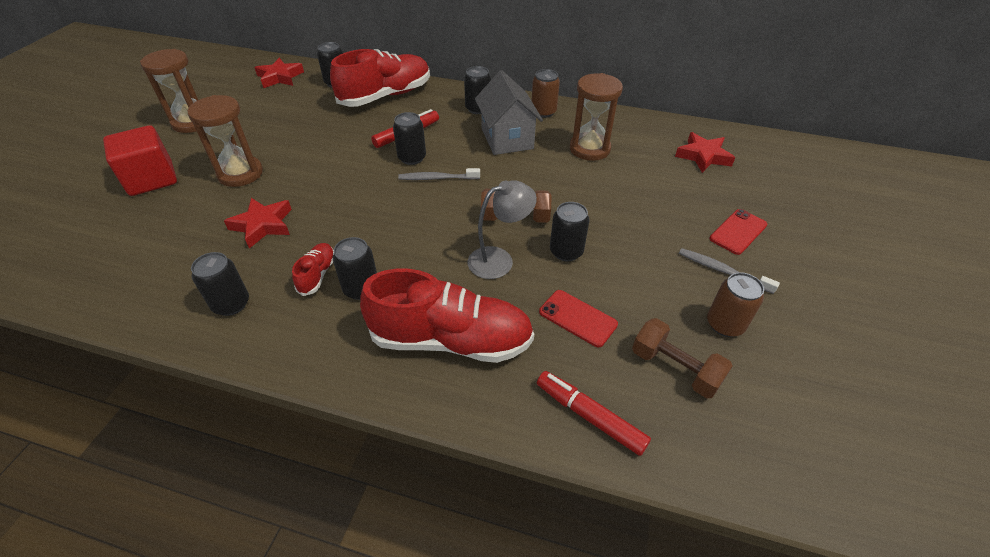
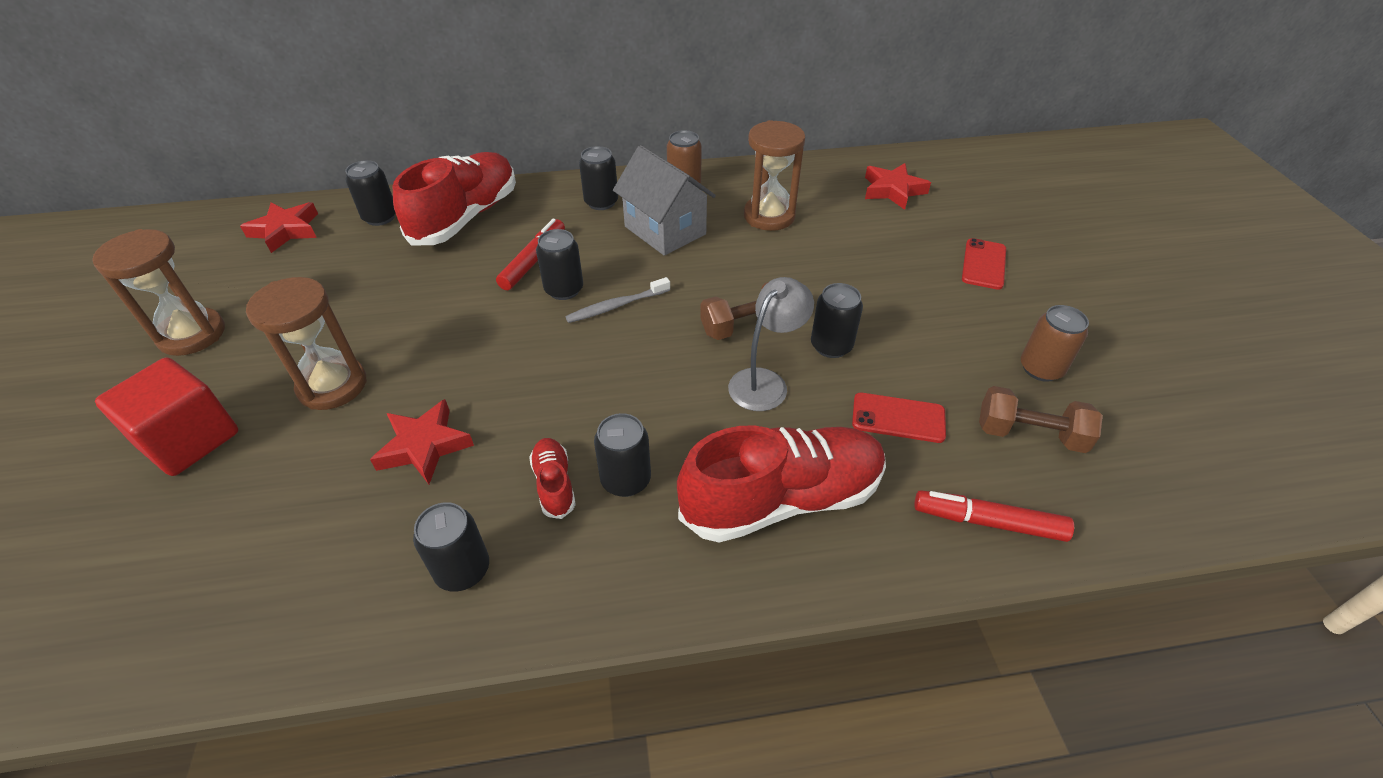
camera: 25 degrees left, 0 degrees up
(722, 271) = (999, 312): grey toothbrush -> none

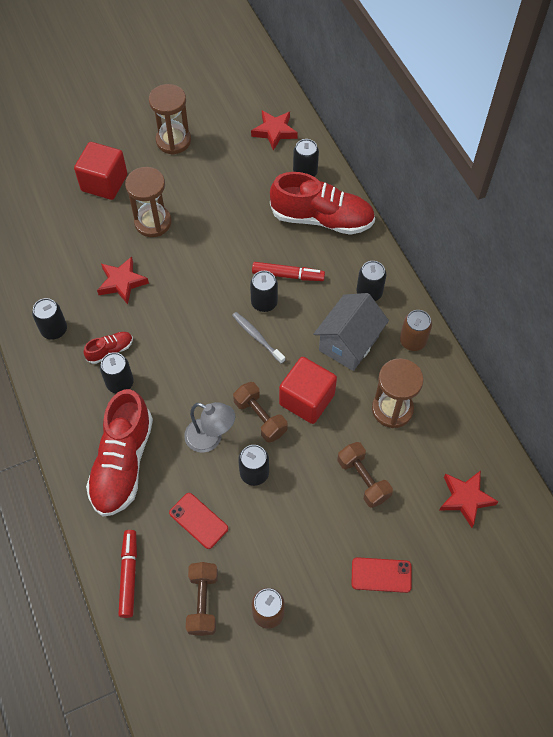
camera: 75 degrees right, 15 degrees up
(732, 278) = (307, 399): none -> red cube
(782, 499) = (123, 463): red shoe -> red shoe turned 45 degrees clockwise
(857, 254) = (363, 479): none -> brown dumbbell
(898, 418) = (198, 520): red phone -> red phone turned 45 degrees counterclockwise

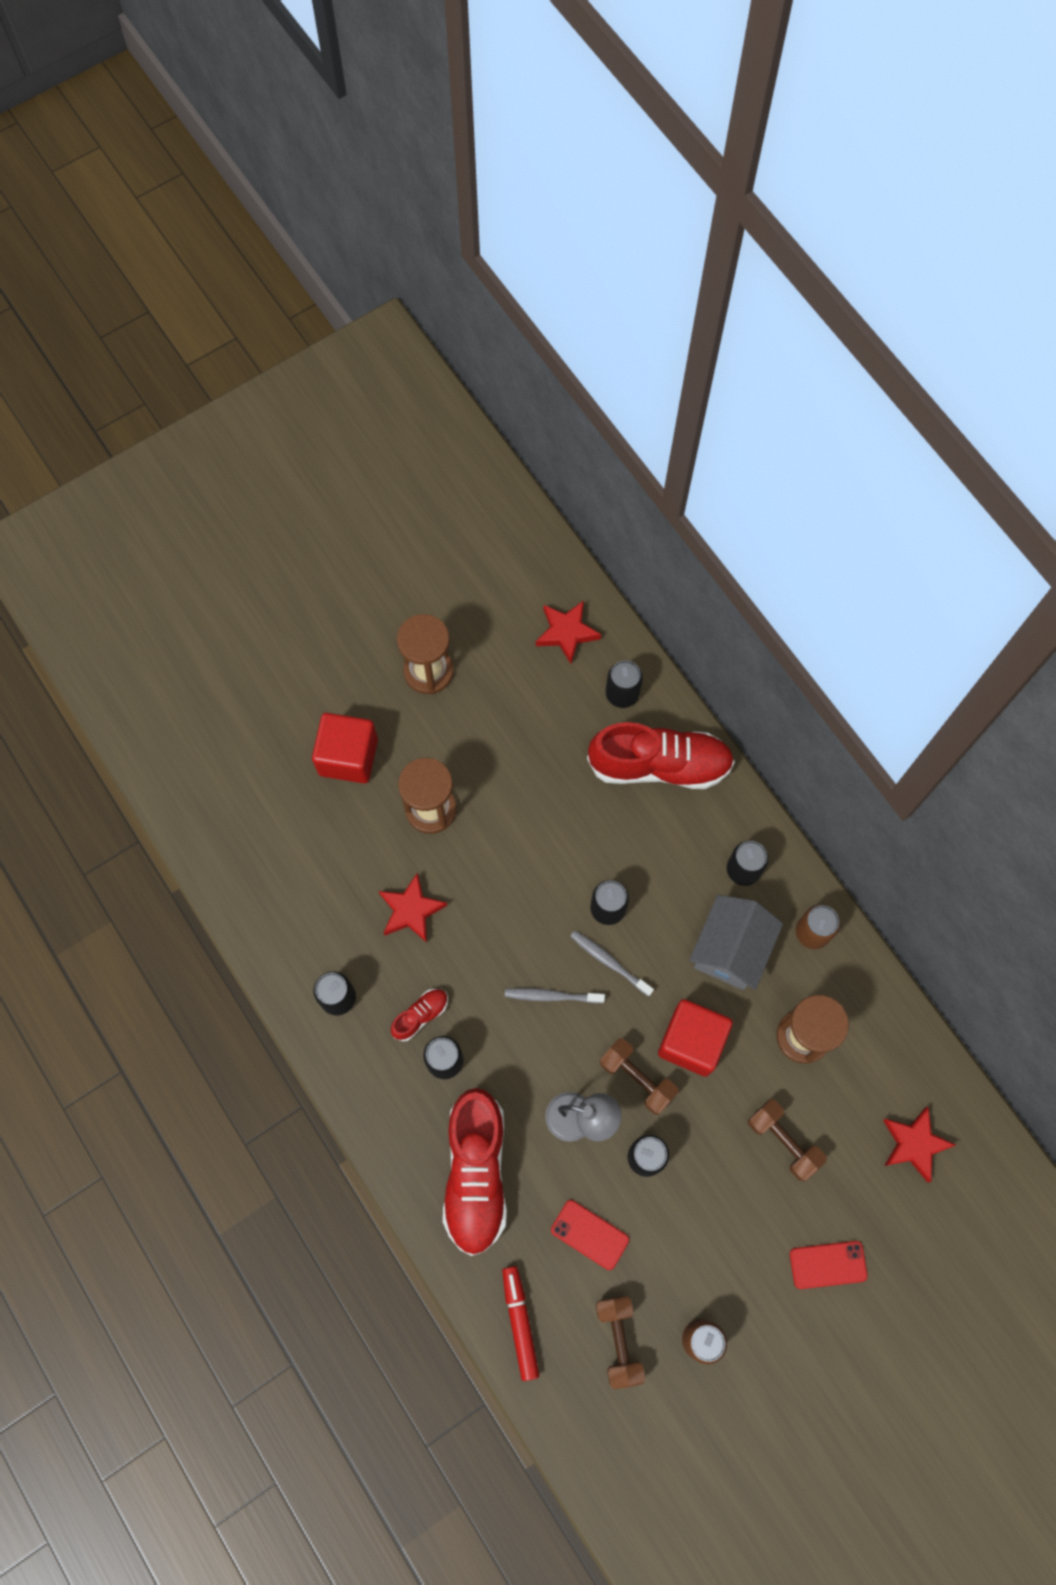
camera: 10 degrees left, 10 degrees up
(209, 352) = (551, 996): none -> grey toothbrush
(288, 275) = (631, 861): red marker -> none

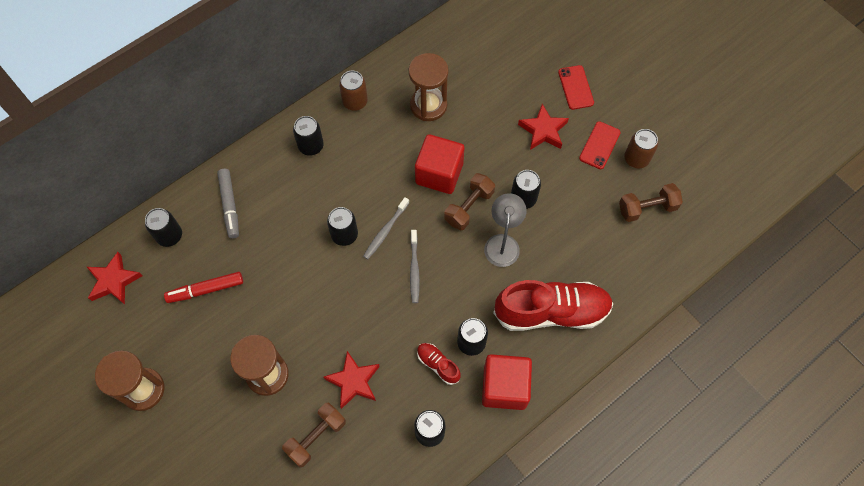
camera: 95 degrees left, 5 degrees down
(348, 757) = (220, 450): red cube -> red cube (504, 387)
(520, 1322) = (648, 272): red marker -> red marker (205, 290)
(589, 1234) = (581, 231): red phone -> red phone (599, 145)
(659, 765) = (230, 205): red shoe -> grey marker
(730, 950) = (371, 152): grey house -> none
(783, 1141) = (500, 115): brown dumbbell -> brown dumbbell (316, 437)
(914, 1144) = (492, 41): red star -> red star (543, 131)

